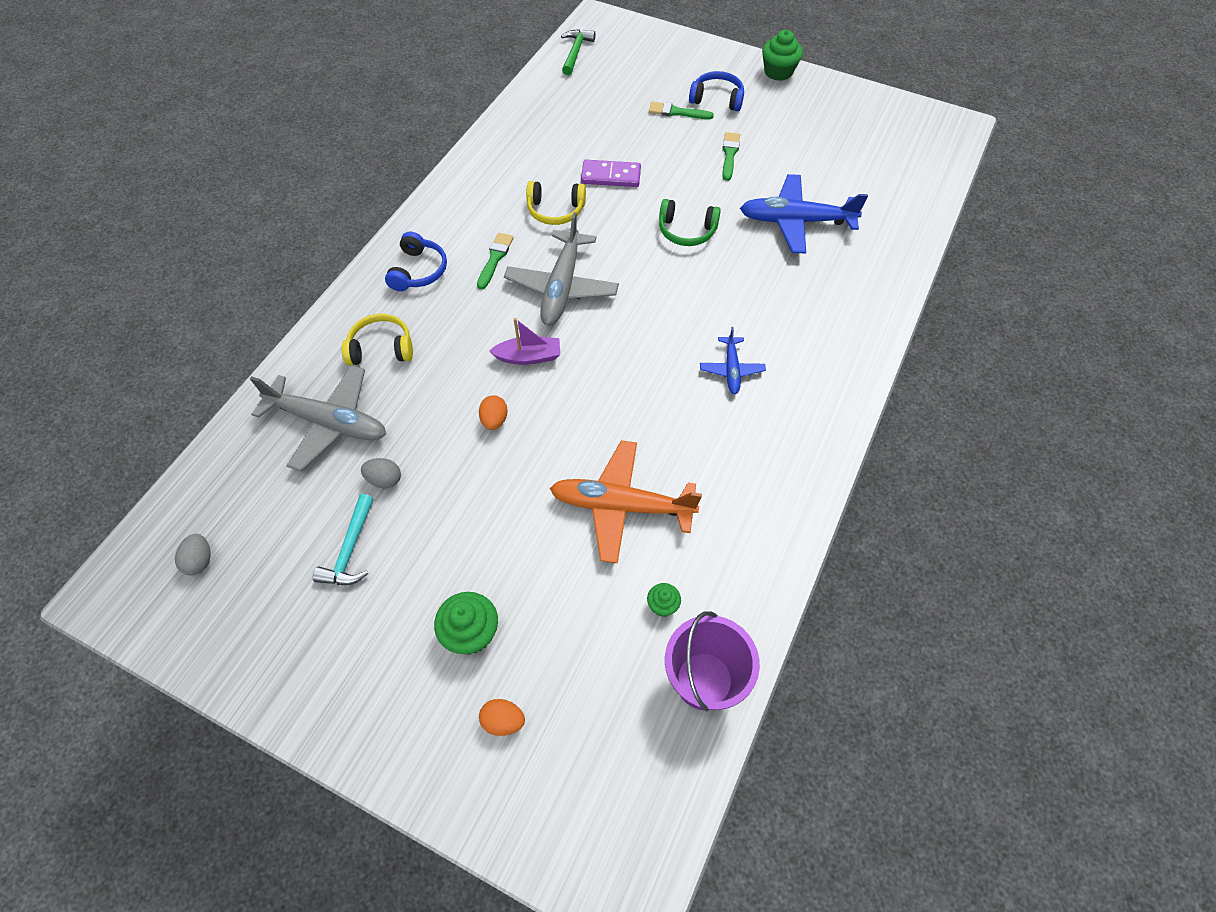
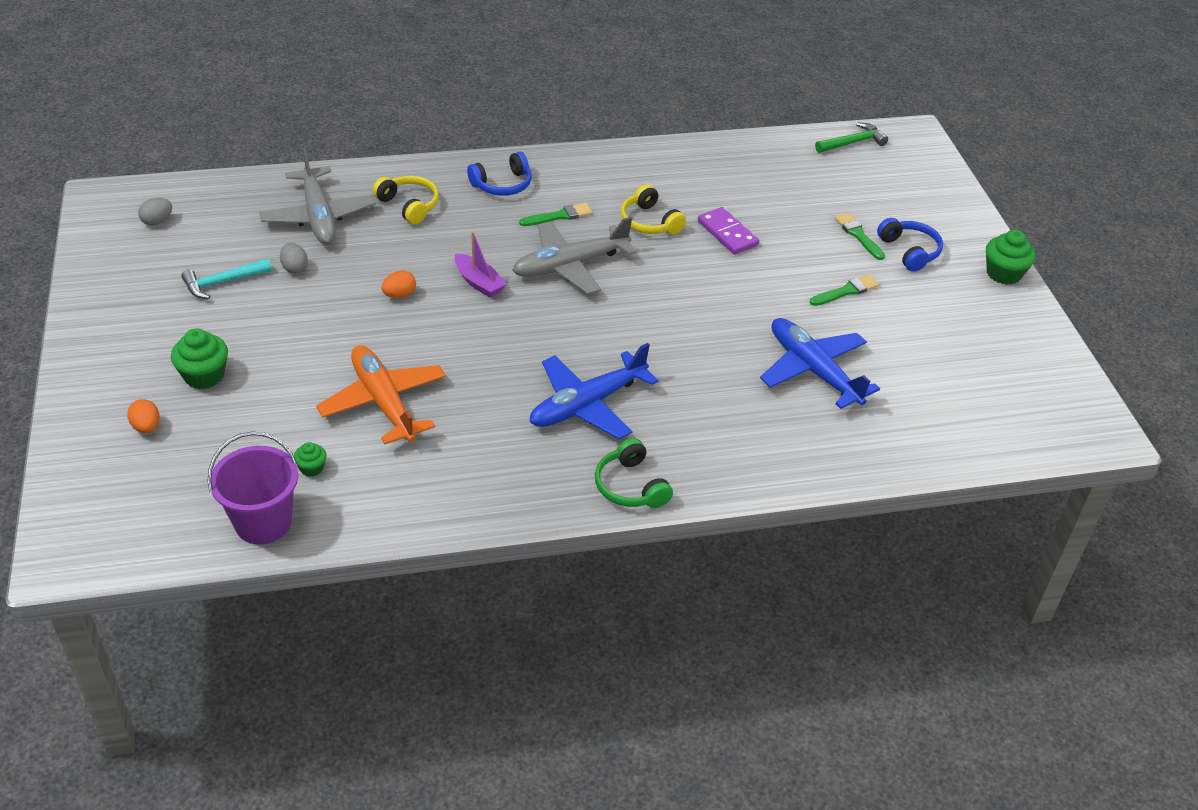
camera: 50 degrees right, 15 degrees down
(686, 231) = (717, 307): green headphones -> green headphones (630, 486)
(731, 369) = (587, 404): blue plane -> blue plane, size x1.87

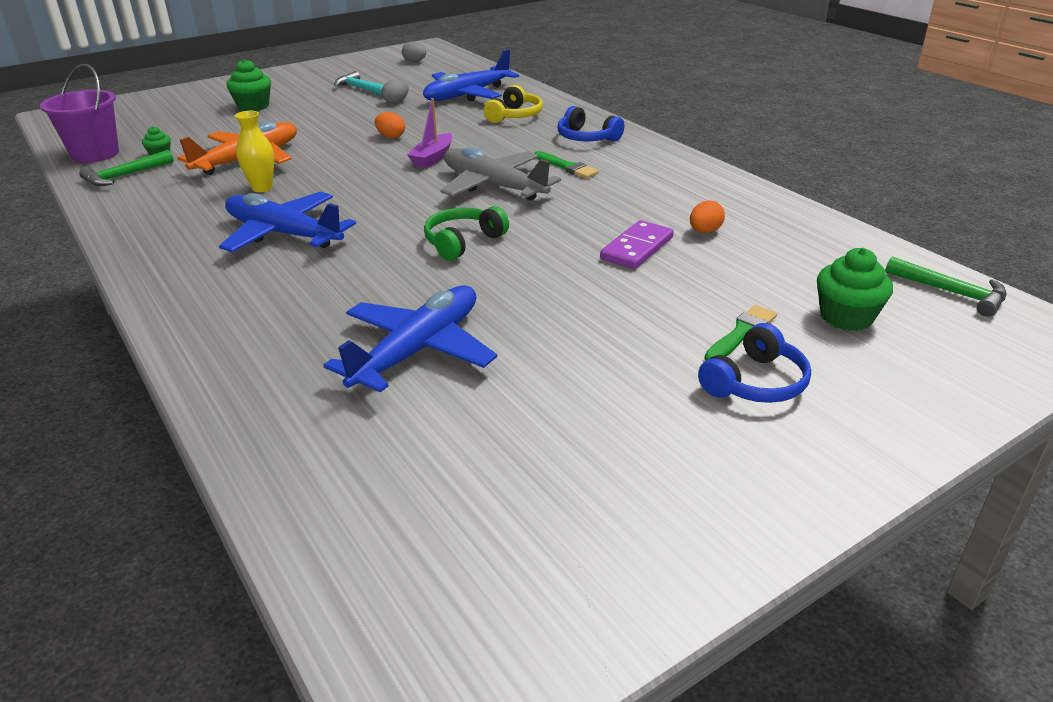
camera: 70 degrees right, 10 degrees down
(146, 427) = (191, 105): orange egg -> orange egg (705, 231)
(318, 216) = (467, 95): grey plane -> blue plane
(358, 500) = (125, 176): none -> green hammer
(470, 403) = (262, 188): none -> yellow vase
(630, 486) = (165, 278): green headphones -> green headphones (463, 242)
(649, 222) = (607, 206): yellow headphones -> none
(846, 291) = (605, 346): green brush -> none
(1003, 273) = (808, 491): green cupcake -> green cupcake (846, 317)

